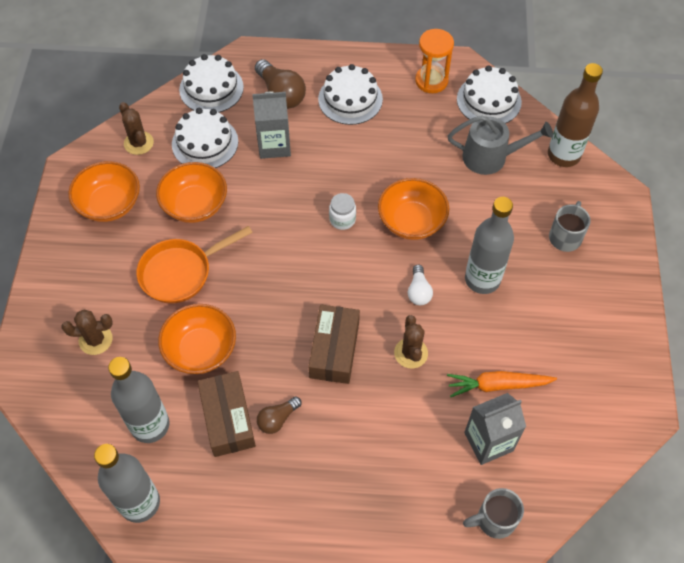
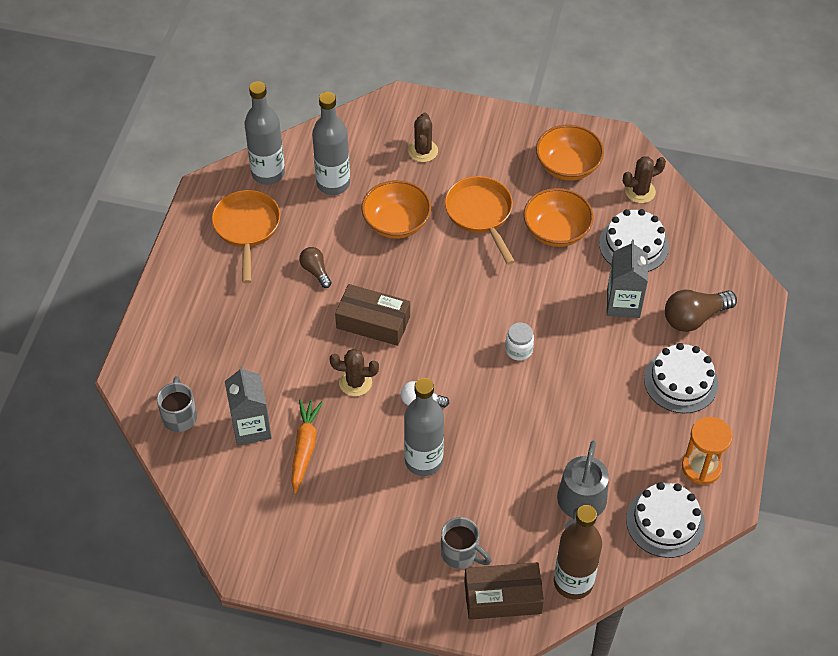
camera: 100 degrees right, 5 degrees down
(211, 88) = (708, 256): white cake -> none
(227, 508) = (247, 229): none -> orange pan
(228, 419) = (325, 236): brown box -> brown box (502, 597)
(411, 221) = (506, 411): orange bowl -> none

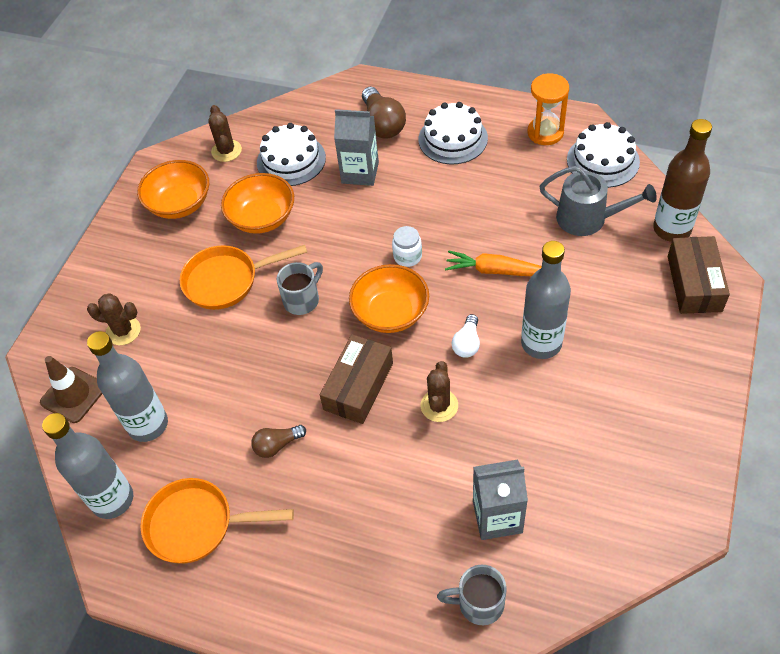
camera: 80 degrees left, 0 degrees up
(305, 448) = (525, 458): orange carrot -> orange carrot (496, 271)
(359, 131) = (73, 395): none -> brown traffic cone
(396, 223) = (222, 360): orange bowl -> orange bowl (390, 313)
(461, 553) = (649, 315): grey mug -> grey mug (302, 299)

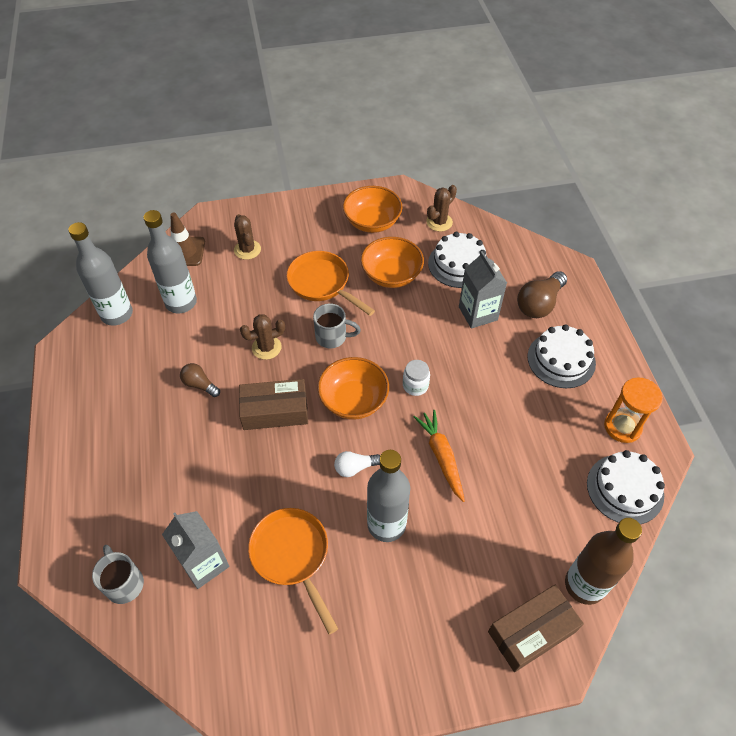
camera: 55 degrees right, 0 degrees up
(197, 525) = (117, 370): orange pan -> orange pan (292, 556)
(439, 405) = (285, 474): brown cactus -> brown cactus (266, 347)
(587, 219) = (546, 505): grey watering can -> none

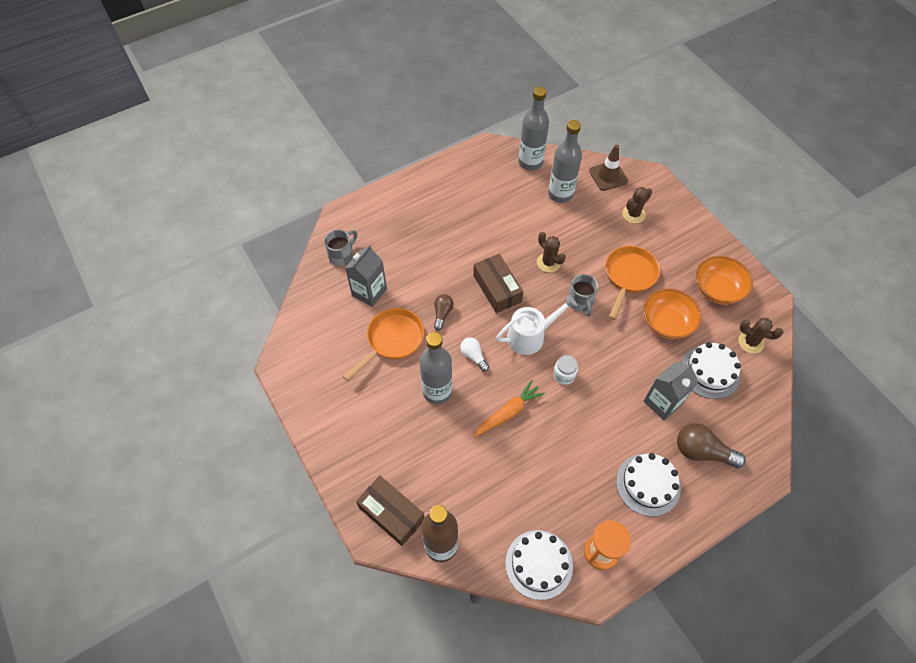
camera: 70 degrees right, 5 degrees up
(200, 385) = (497, 235): brown light bulb -> brown light bulb (442, 313)
(353, 400) = (530, 336): orange bowl -> white watering can

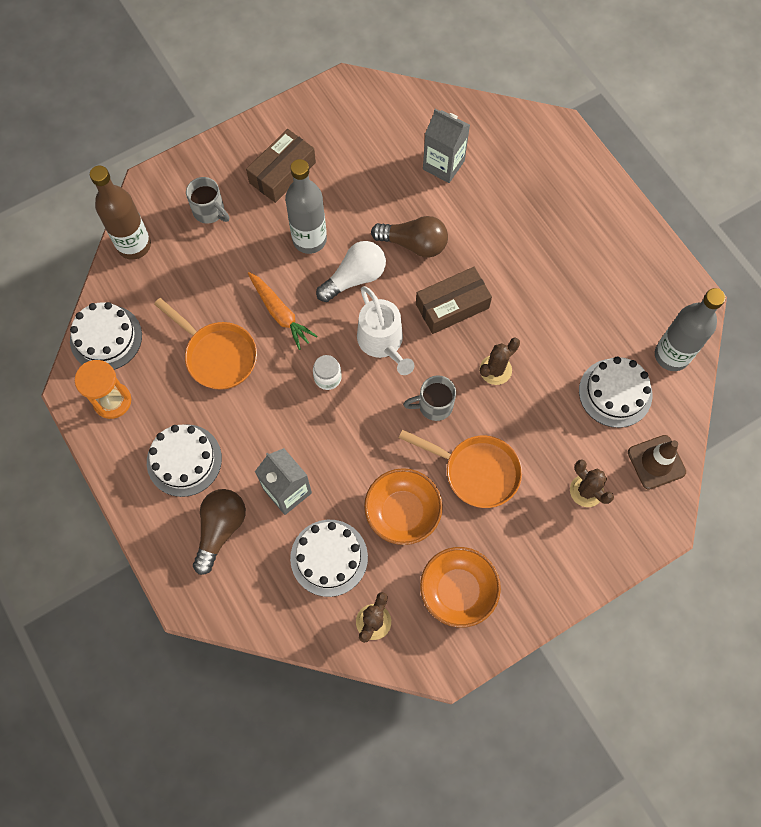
camera: 90 degrees right, 10 degrees up
(342, 255) = (496, 133): grey mug -> grey mug (210, 211)
(391, 513) = (171, 199): brown box -> brown box (282, 173)
(392, 340) = (376, 192): orange pan -> orange pan (217, 355)
(442, 313) = (414, 244): brown light bulb -> brown light bulb, size x1.70
(473, 356) = (355, 278): white light bulb -> white light bulb, size x1.70
(560, 194) = (615, 393): grey bottle -> white cake

